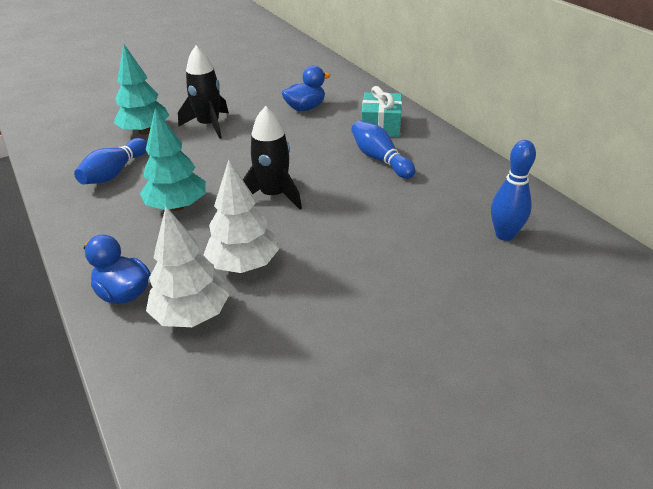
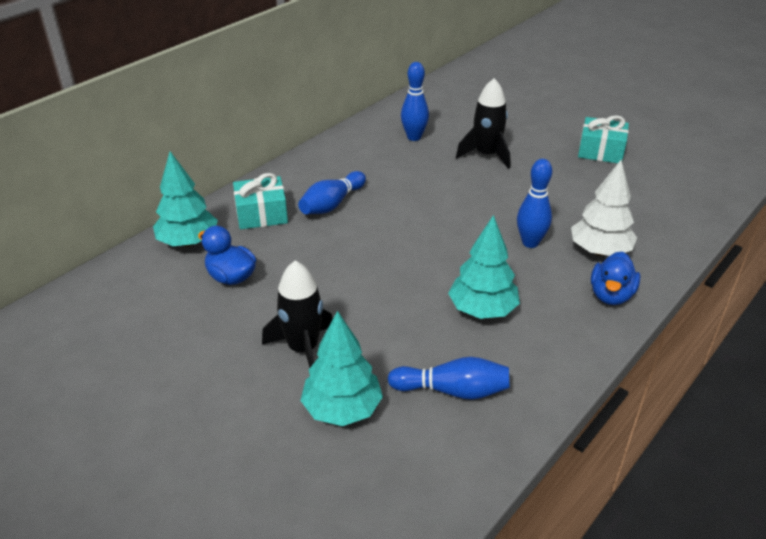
camera: 110 degrees left, 0 degrees up
(243, 264) = (530, 242): white tree -> blue bowling pin
(273, 195) = (427, 253): black rocket -> black rocket (486, 155)
(359, 96) = (188, 242): none -> turquoise tree
(417, 427) = (601, 151): none -> turquoise gift

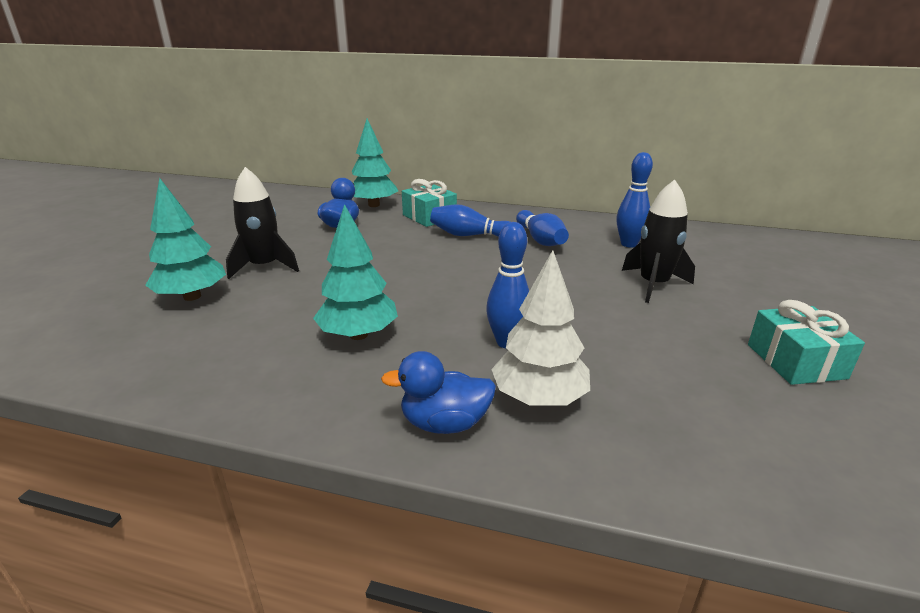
camera: 65 degrees right, 10 degrees down
(452, 390) = (224, 342): blue bowling pin -> blue bowling pin (540, 239)

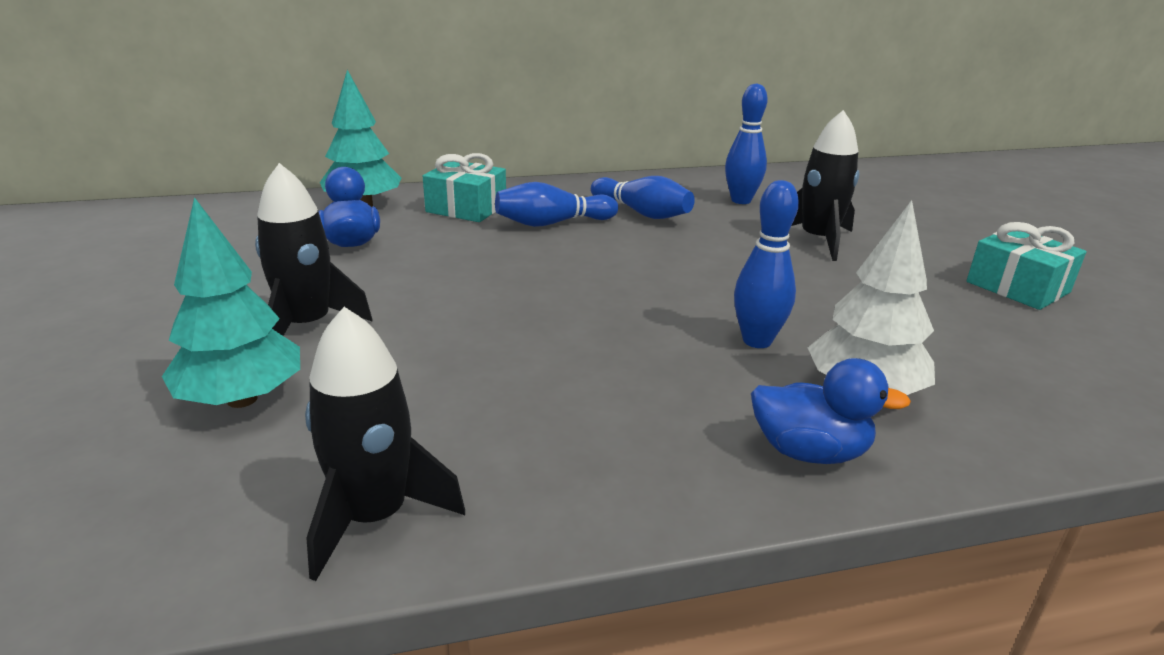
camera: 30 degrees left, 0 degrees up
(174, 373) = (374, 517): none -> black rocket
(358, 335) = (575, 382): turquoise tree -> none
(444, 423) = (809, 452): blue duck -> blue duck turned 135 degrees counterclockwise

